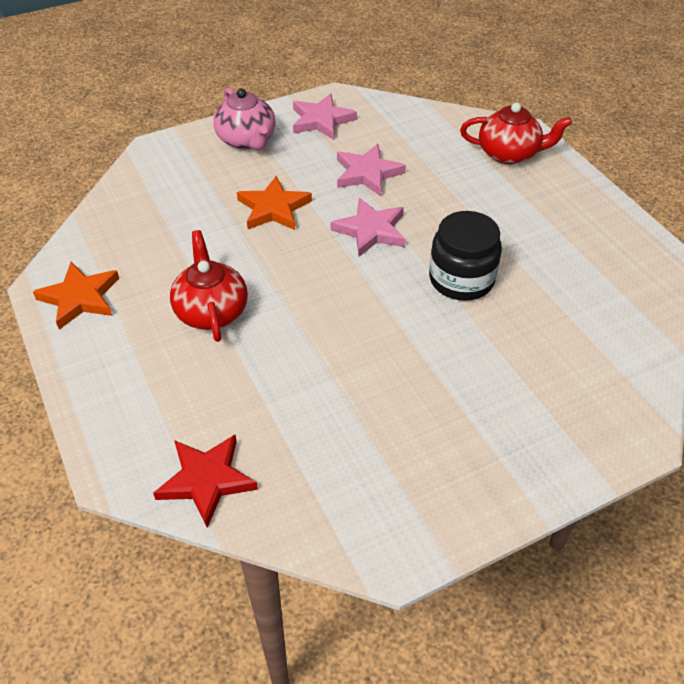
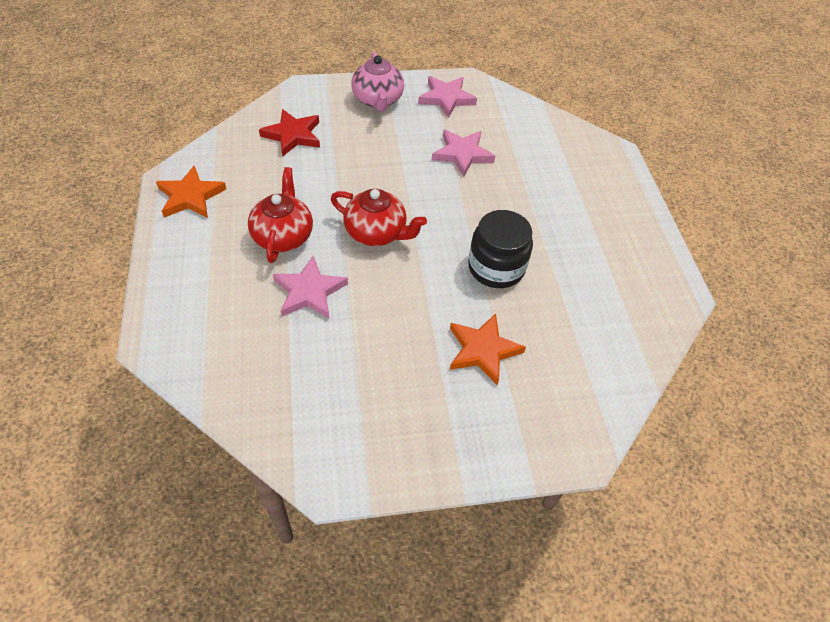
camera: 15 degrees right, 5 degrees up
(206, 480) = (216, 371): red star -> red star (293, 135)
(273, 208) = (371, 164): orange star -> orange star (482, 350)
(371, 230) = (441, 204): pink star -> pink star (309, 291)
(509, 154) = (592, 169): red teapot -> red teapot (377, 233)

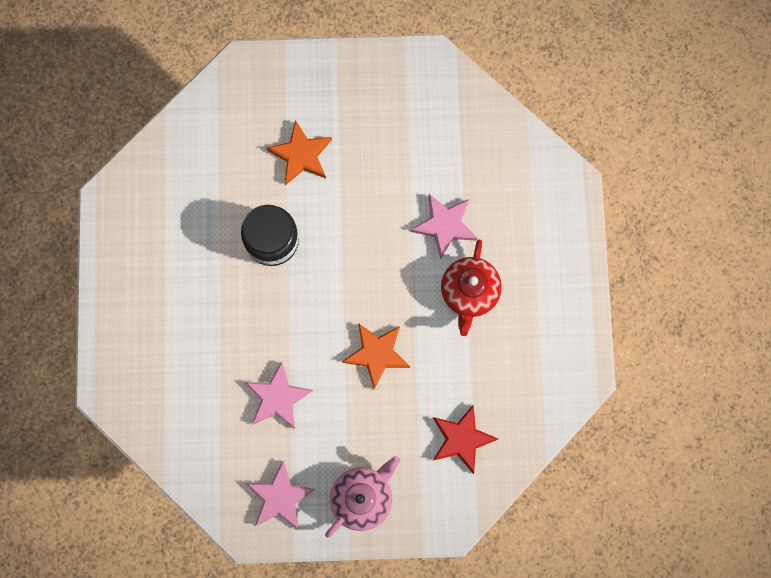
camera: 170 degrees left, 25 degrees up
(190, 196) = (562, 350): orange star -> orange star (377, 354)
(377, 233) = (379, 290): red teapot -> none
(378, 100) = (362, 497): pink teapot -> pink teapot turned 45 degrees clockwise

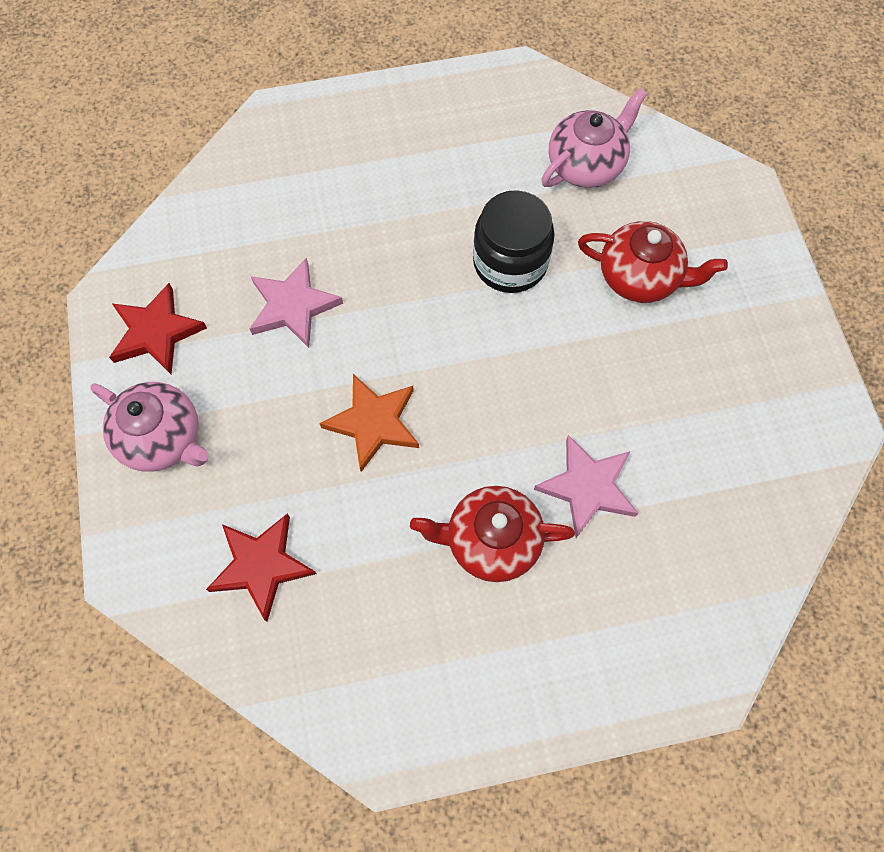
camera: 80 degrees right, 10 degrees down
(201, 169) = (586, 164): none -> pink teapot
(280, 497) = (156, 332): pink star -> red star
(301, 155) = (640, 277): orange star -> red teapot

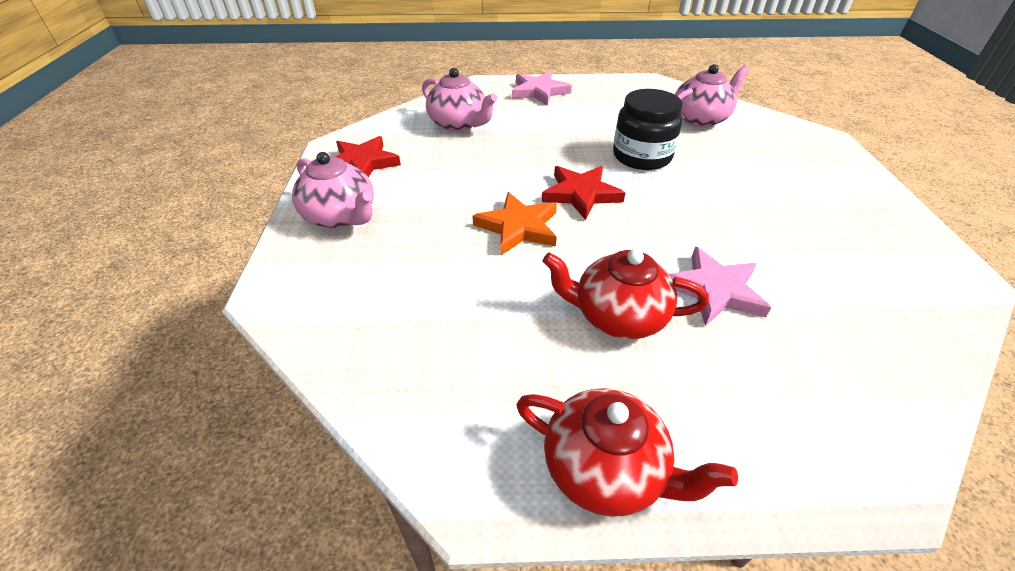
camera: 10 degrees right, 25 degrees down
(261, 565) = (392, 305): red star -> red star (581, 194)
(263, 225) = (459, 124): none -> pink teapot
(293, 306) = (469, 161): pink star -> pink star (539, 92)
(640, 277) = (749, 173): red teapot -> red teapot (606, 470)

